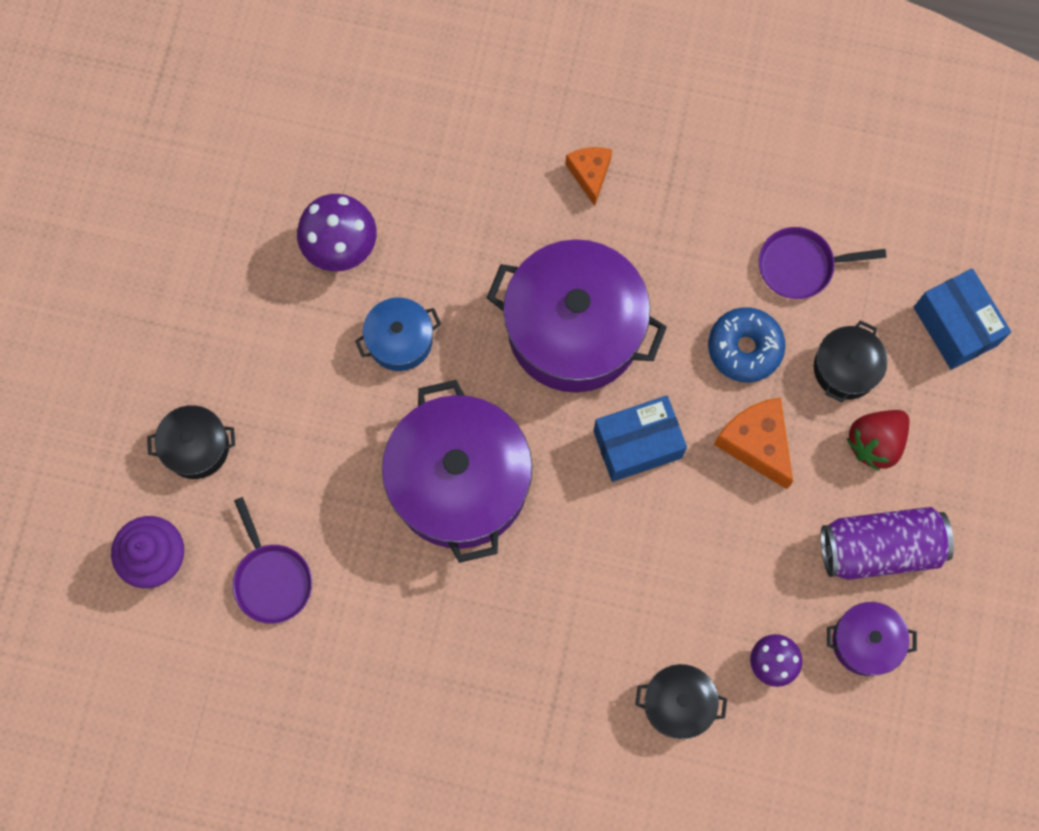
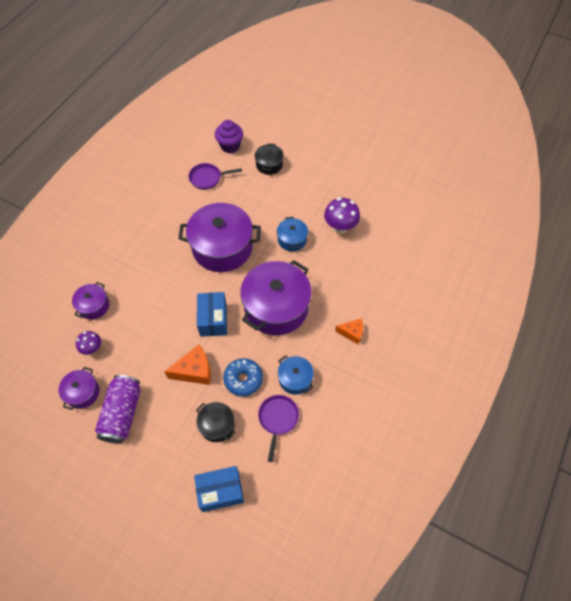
camera: 105 degrees right, 15 degrees down
(678, 703) = (94, 306): black pot -> purple pot
(715, 255) = (295, 379): none -> blue pot
(875, 442) = (174, 428): red strawberry -> none

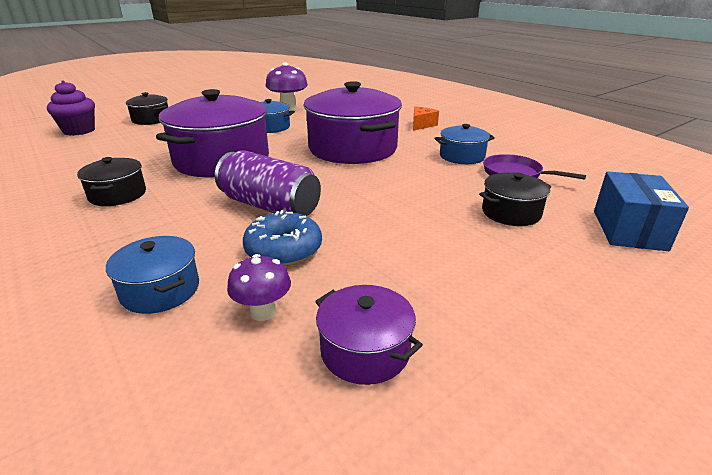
camera: 65 degrees left, 30 degrees down
(94, 306) = (160, 290): purple pot -> blue pot
(122, 413) = (450, 300): purple can -> purple can (270, 206)
(160, 232) = (117, 195): none -> black pot
(195, 371) = (405, 212): orange cheese -> none
(207, 178) = (97, 149): purple pan -> none
(213, 319) = (329, 185): blue box -> none
(243, 379) = (443, 183): blue donut -> blue donut (284, 250)

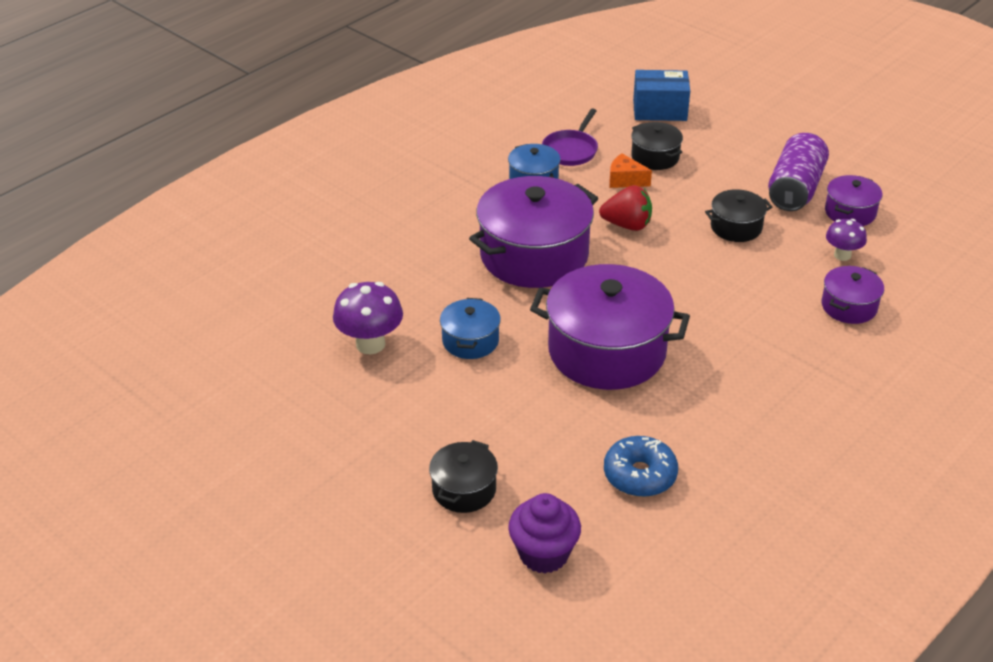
camera: 100 degrees left, 10 degrees up
(117, 195) = (728, 398): black pot -> black pot (736, 227)
(160, 290) = (849, 306): blue pot -> purple pot
(270, 206) = (704, 285): purple can -> purple can (795, 189)
(284, 250) = (770, 262): blue donut -> blue donut (640, 475)
(382, 184) = (627, 225): none -> red strawberry
(421, 125) = (428, 209): orange cheese -> orange cheese (625, 180)

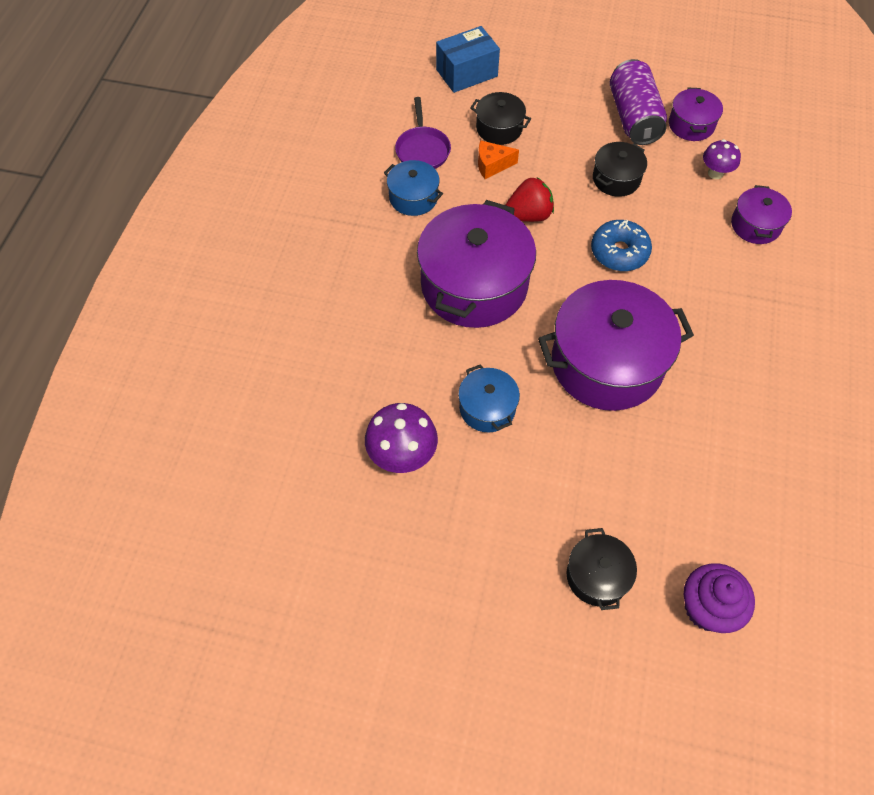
camera: 30 degrees left, 20 degrees up
(640, 475) = (722, 482): blue donut -> blue donut (619, 252)

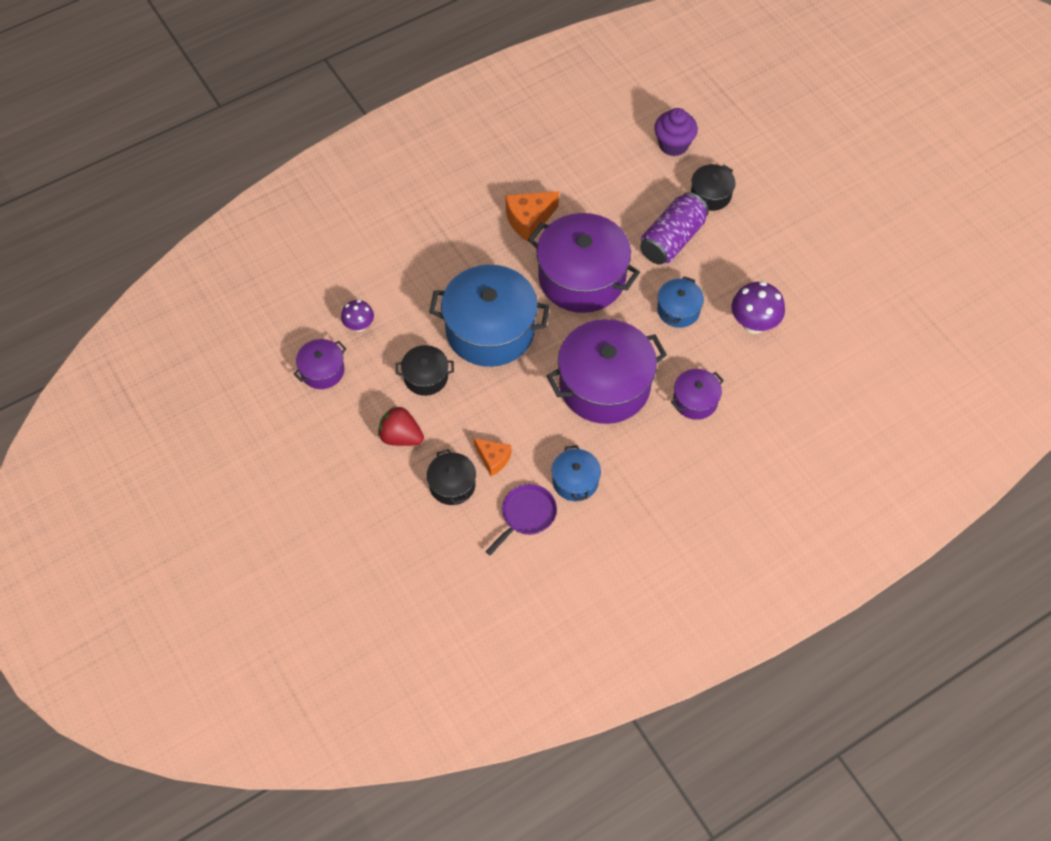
camera: 135 degrees left, 0 degrees up
(466, 73) = (415, 557): blue box -> none
(528, 215) = (515, 401): red strawberry -> red strawberry (401, 437)
(619, 252) = (490, 330): blue donut -> blue pot
(633, 117) = (350, 410): purple can -> purple can (672, 239)
(722, 377) = (529, 220): none -> orange cheese
(755, 225) = (386, 276): purple pot -> purple pot (695, 400)

